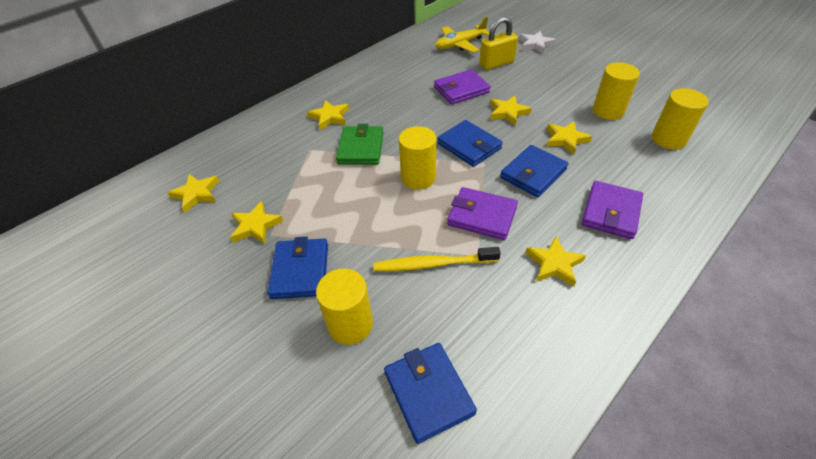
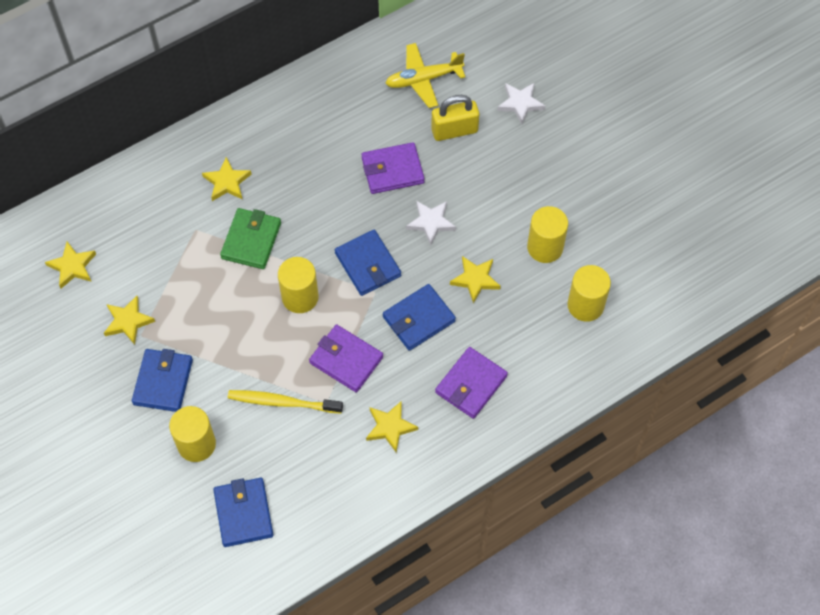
camera: 10 degrees right, 15 degrees up
(508, 112) = (431, 223): yellow star -> white star

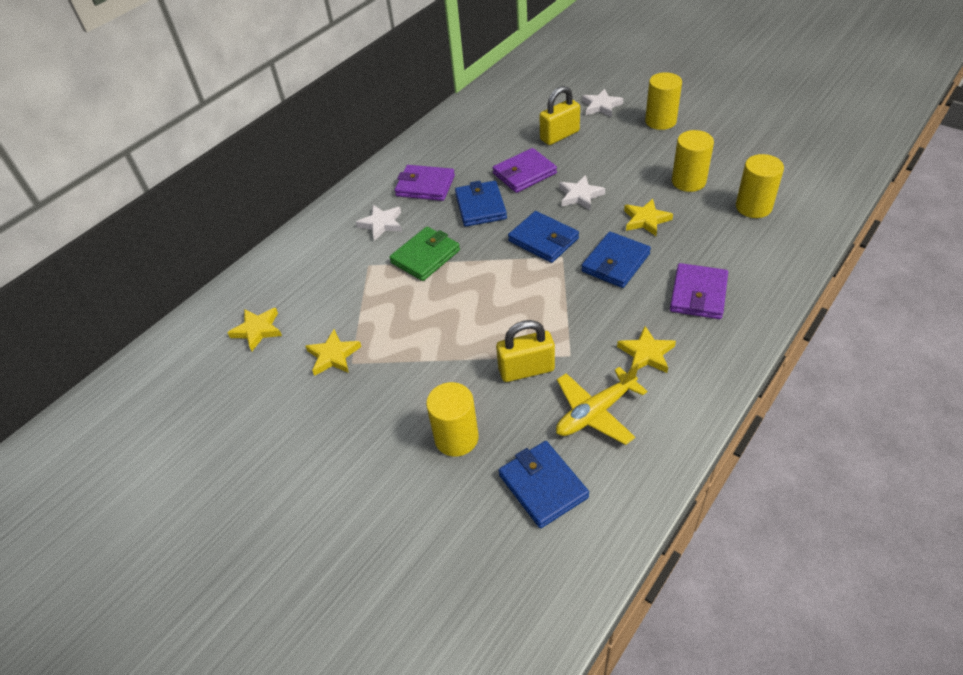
camera: 15 degrees left, 15 degrees down
(163, 382) = (393, 394): blue wallet -> blue wallet (480, 206)
(227, 182) = (381, 224): yellow star -> white star
(251, 240) = (425, 256): green wallet -> green wallet turned 45 degrees clockwise
(282, 402) = (526, 370): yellow toothbrush -> yellow padlock
(300, 297) = (495, 282): yellow cylinder -> yellow cylinder (660, 121)
(346, 360) = (568, 315): purple wallet -> purple wallet (425, 186)
(423, 79) = (513, 115): yellow plane -> yellow plane (595, 413)

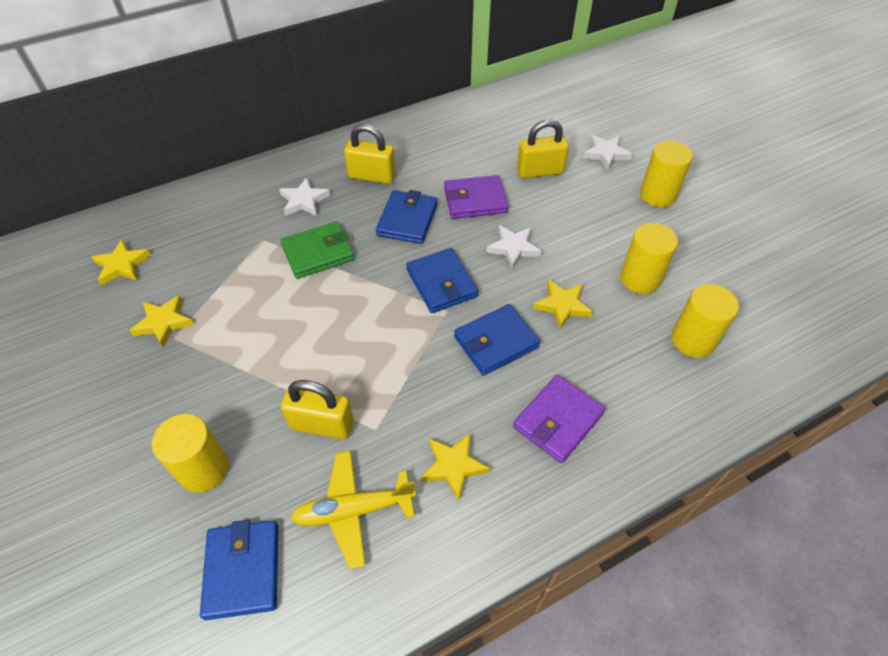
camera: 20 degrees right, 5 degrees up
(425, 186) = (372, 176): purple wallet -> yellow padlock

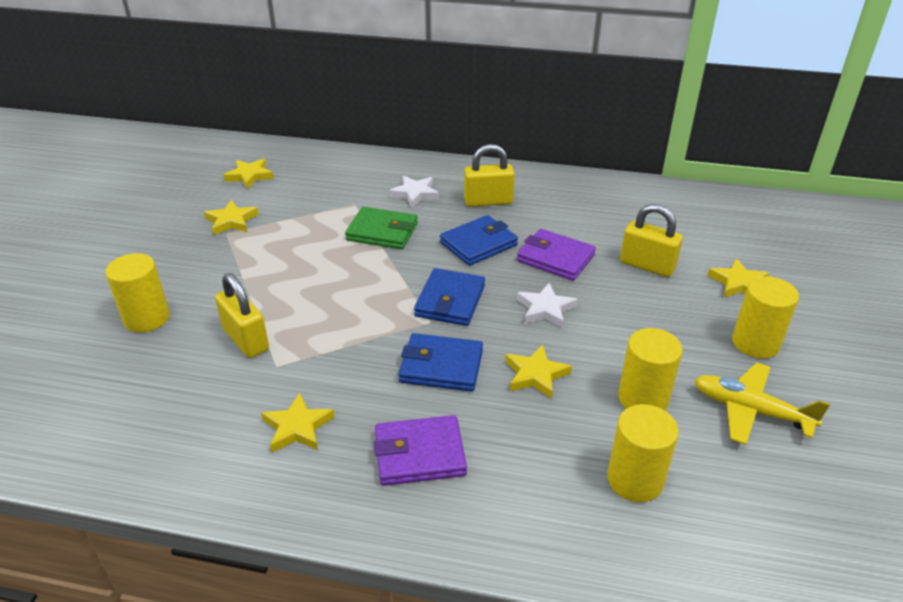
camera: 40 degrees right, 15 degrees down
(242, 570) = (93, 391): blue wallet -> none
(353, 510) = (196, 405): yellow plane -> yellow plane (750, 410)
(372, 176) = (488, 201): yellow padlock -> yellow padlock turned 60 degrees counterclockwise
(606, 154) = (738, 283): white star -> yellow star

